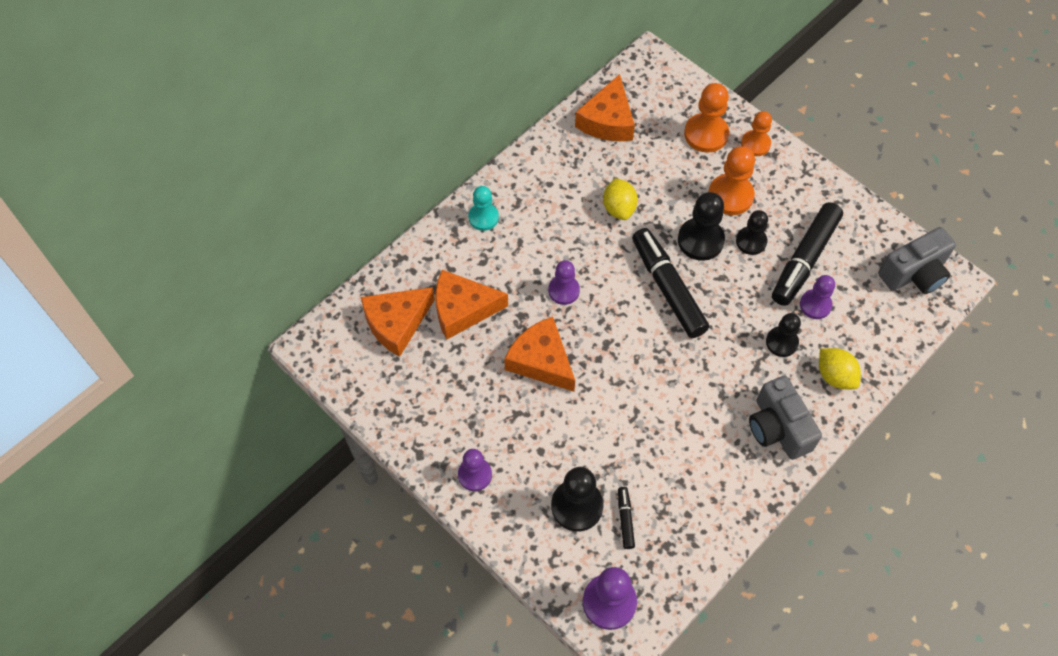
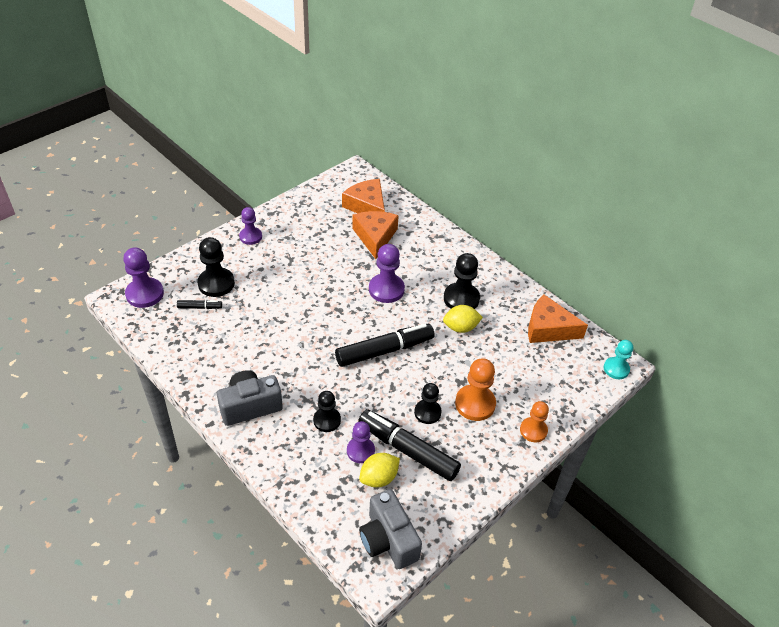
camera: 90 degrees right, 15 degrees down
(483, 217) = (451, 251): turquoise pawn -> turquoise pawn (616, 369)
(541, 361) = (329, 273): orange cheese -> none
(564, 290) = (386, 289): purple pawn -> purple pawn, size x1.51
(700, 240) = (429, 377): black pawn -> black pawn (461, 298)
(706, 134) = (541, 394): orange pawn -> none
(835, 376) = (290, 454): yellow lemon -> yellow lemon (379, 478)

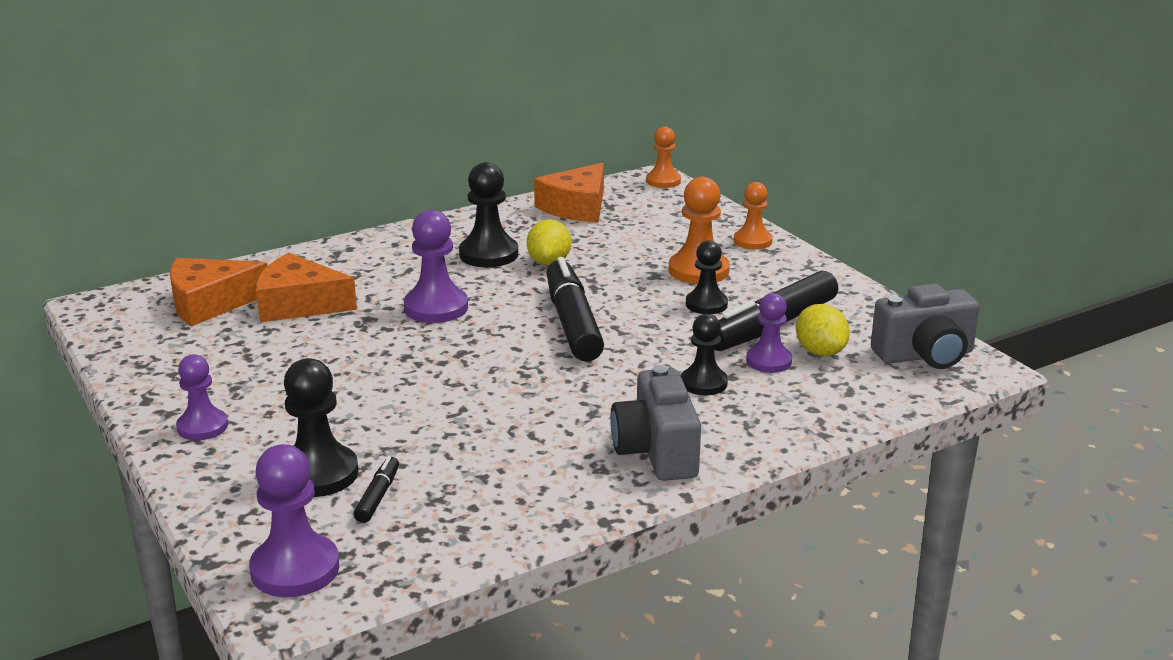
camera: 75 degrees left, 20 degrees down
(616, 369) = (663, 181): turquoise pawn -> orange pawn

